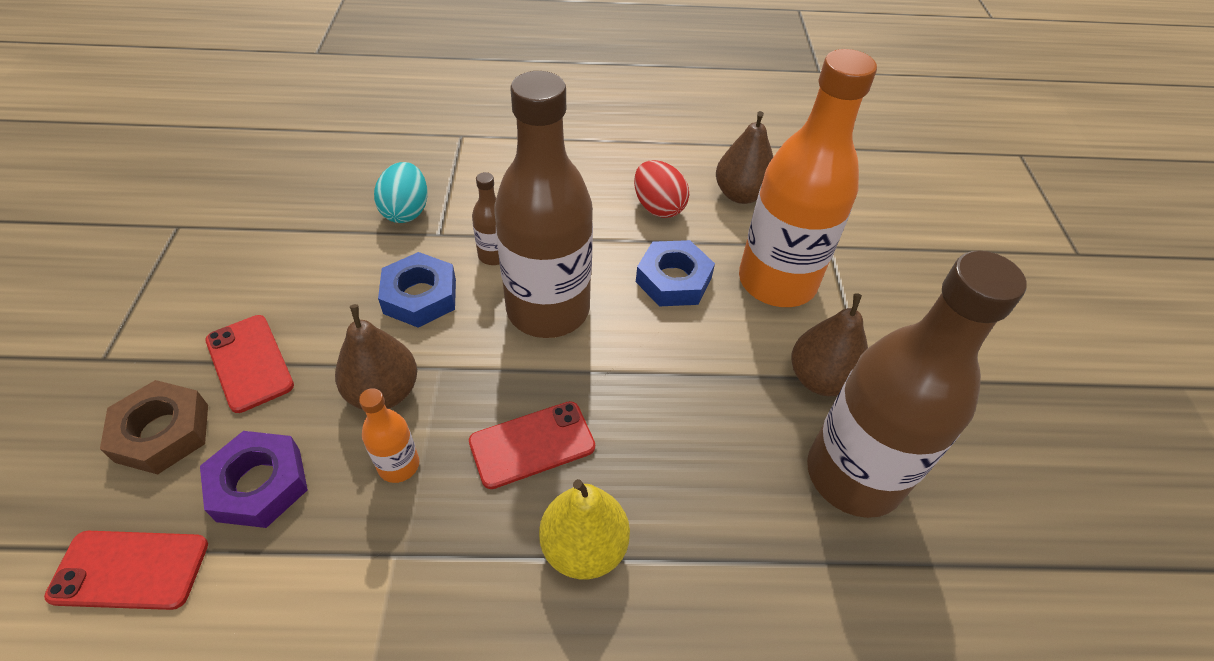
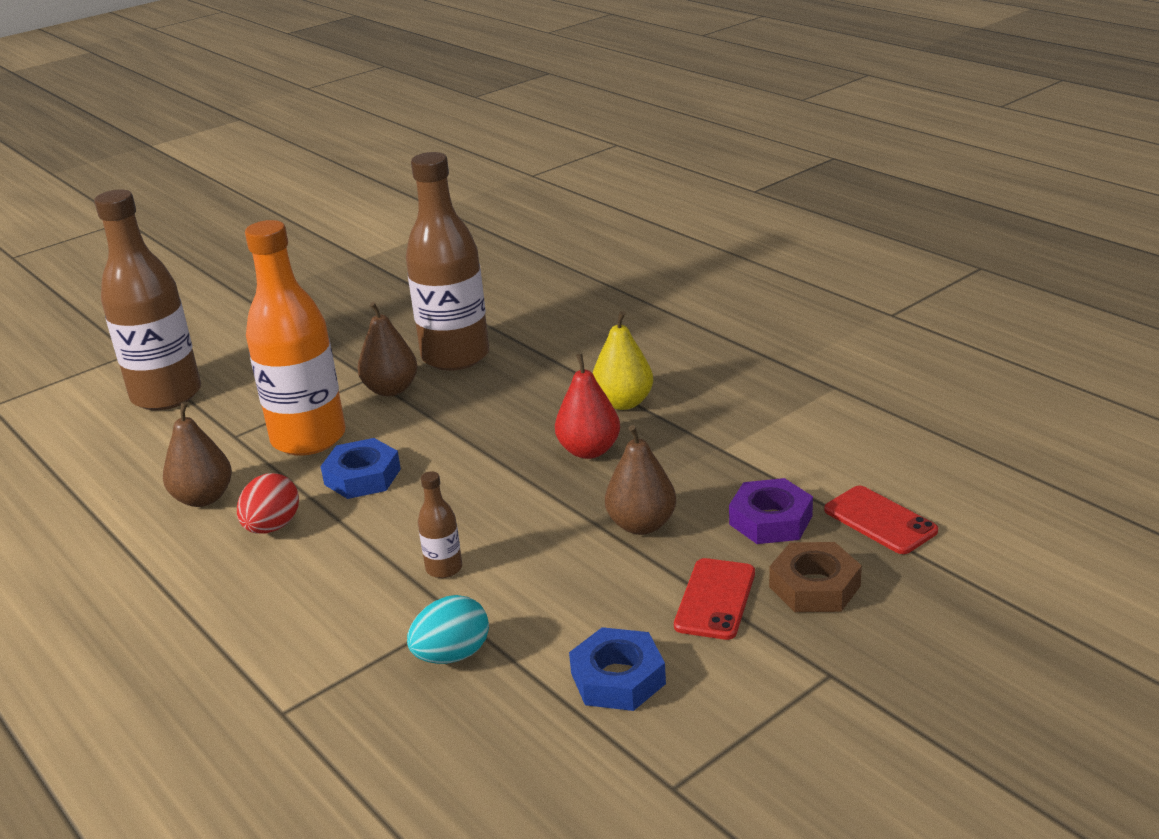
camera: 125 degrees left, 20 degrees down
(399, 465) = (677, 483): orange bottle -> none
(420, 296) = (539, 572): blue nut -> blue nut (618, 678)
(532, 444) = (589, 450): red phone -> red pear
(548, 310) = (469, 509): brown bottle -> brown bottle (166, 395)

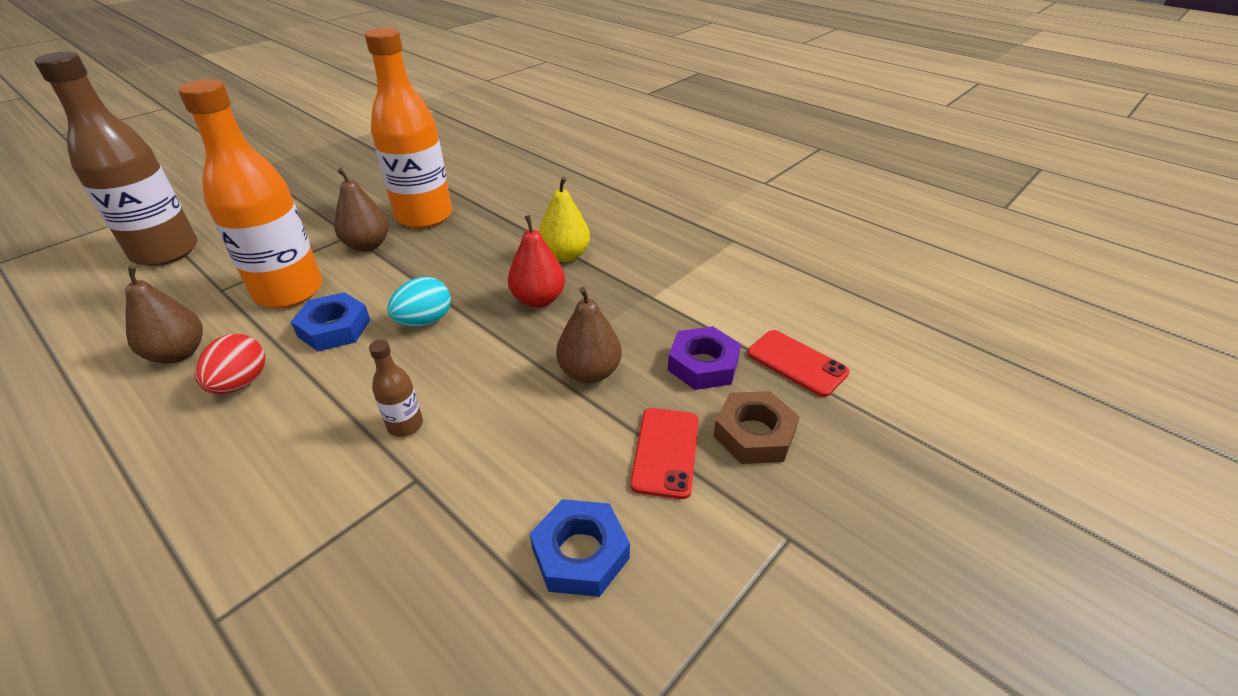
camera: 10 degrees left, 10 degrees up
(452, 655) = (409, 531): turquoise egg -> turquoise egg (424, 321)
(455, 356) = (424, 216): brown bottle -> orange bottle

